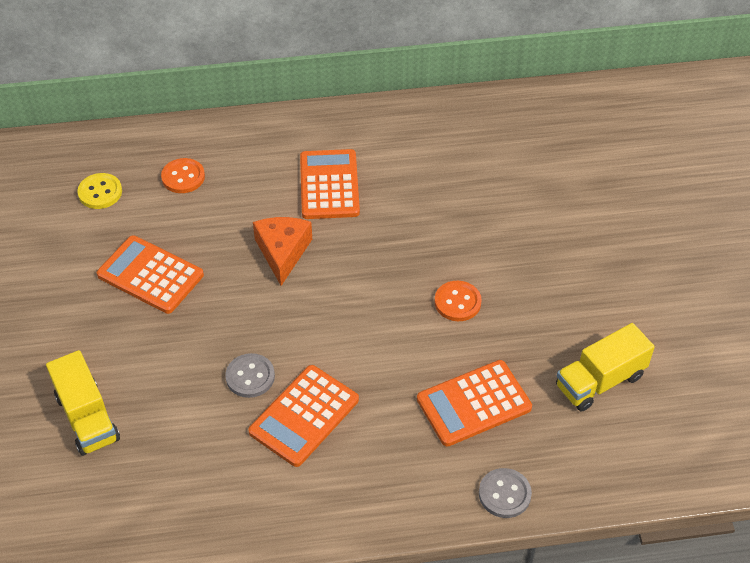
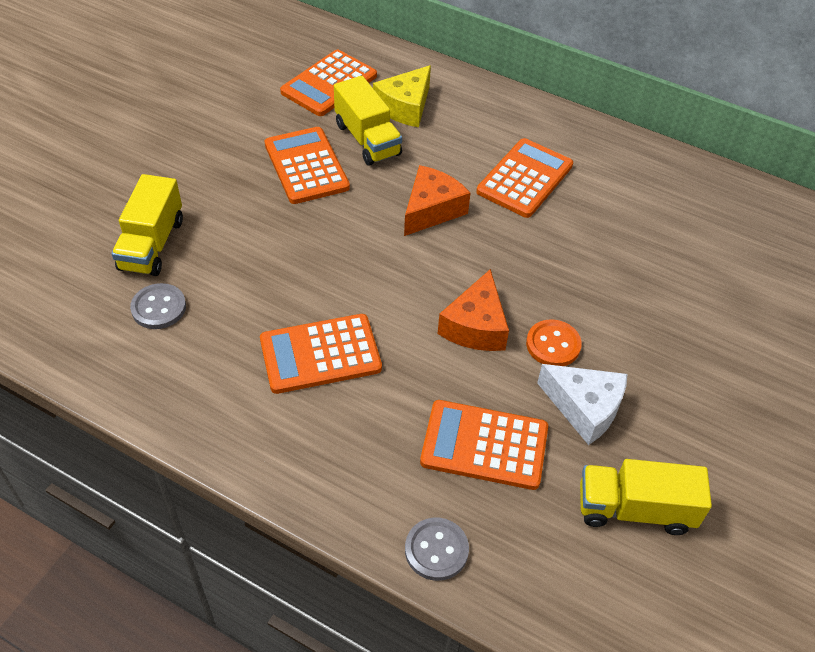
camera: 35 degrees right, 0 degrees up
(100, 192) = (329, 84): yellow button -> orange calculator
(178, 223) = (367, 139): none -> yellow truck
(183, 177) = (405, 107): orange button -> yellow cheese
(250, 377) = (307, 293): grey button -> grey button (159, 308)
(394, 323) = (476, 326): none -> orange cheese
(515, 334) = (585, 408): none -> white cheese

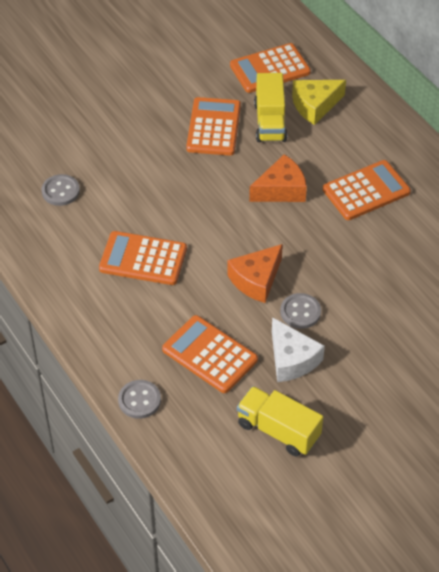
camera: 30 degrees right, 0 degrees up
(152, 244) = (79, 147): yellow truck -> none
(553, 345) = (300, 312): orange button -> grey button

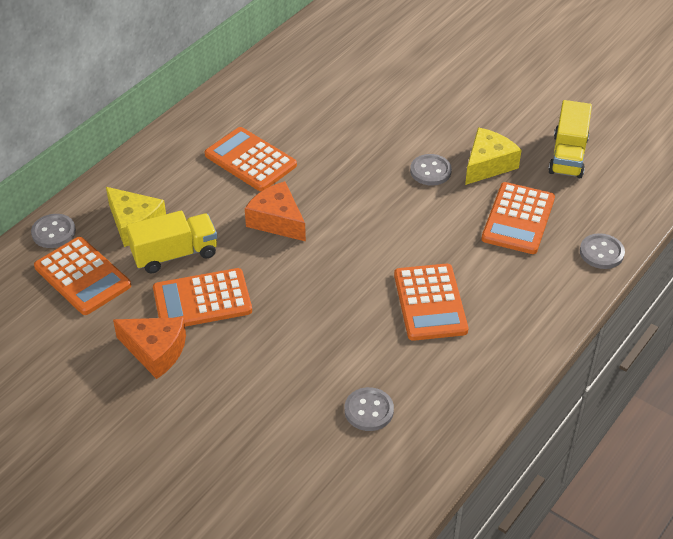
camera: 110 degrees left, 5 degrees down
(256, 280) = (409, 210): orange cheese -> orange cheese (155, 351)
(292, 359) = (488, 164): white cheese -> yellow cheese
(325, 61) = (53, 232): none -> grey button

